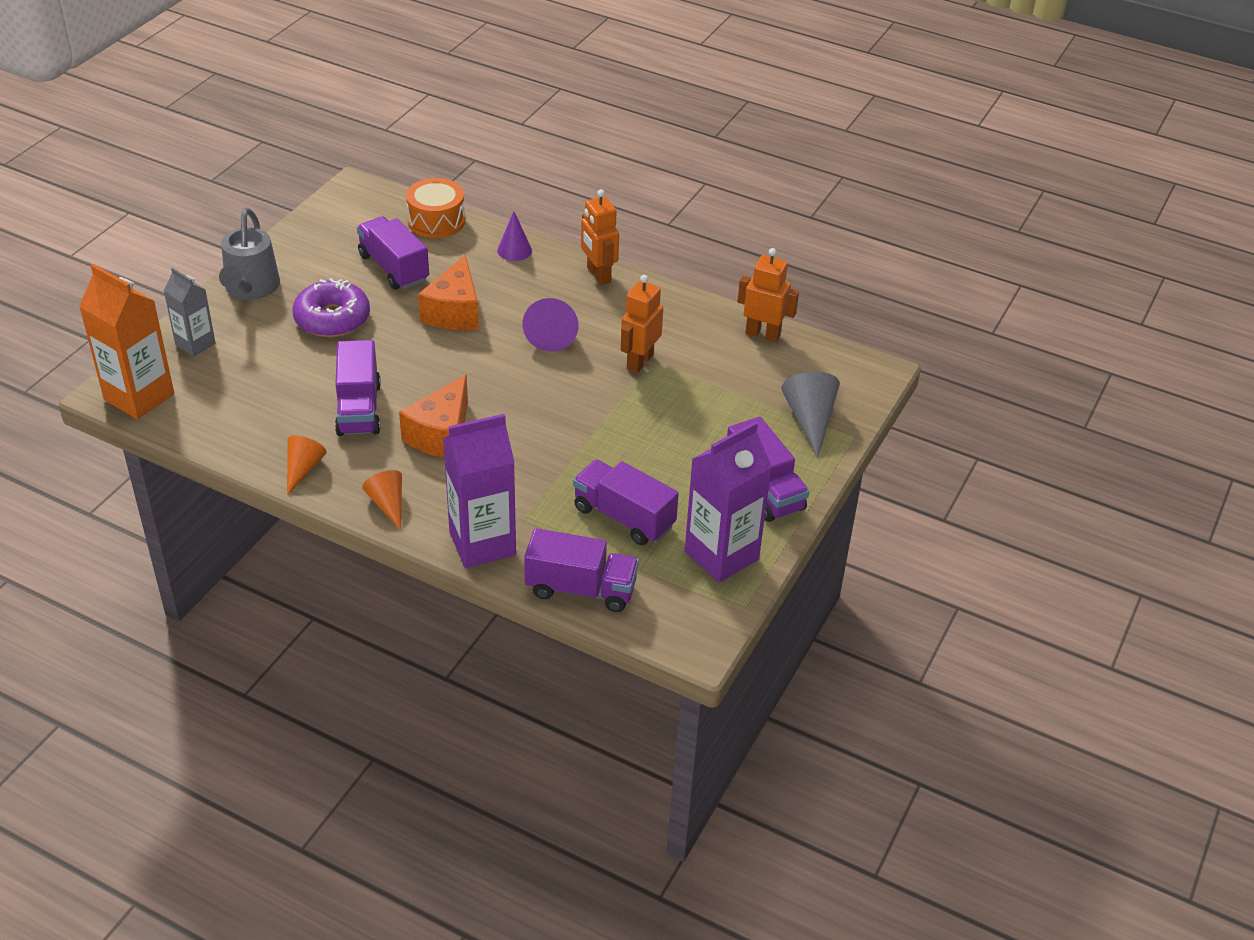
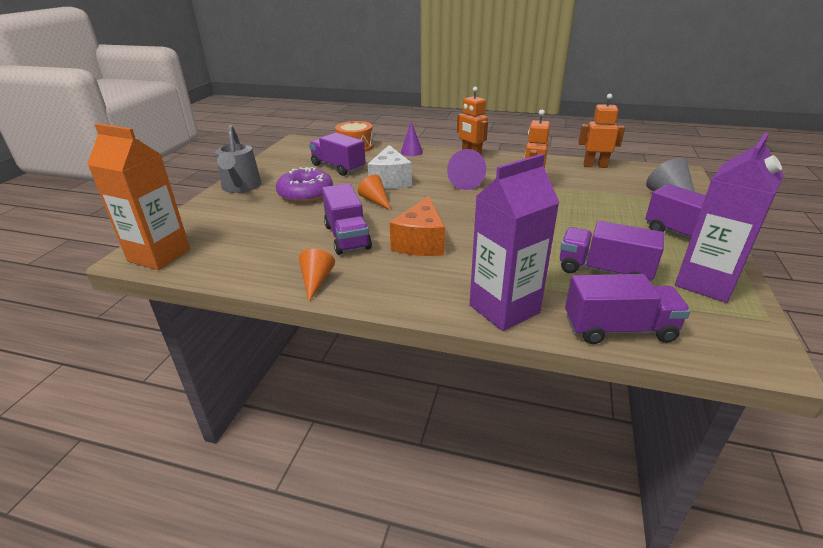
camera: 10 degrees left, 10 degrees down
(195, 344) = (204, 219): grey carton -> none
(388, 504) = (403, 294): orange cone -> orange cone (375, 201)
(454, 312) = (390, 180): orange cheese -> white cheese

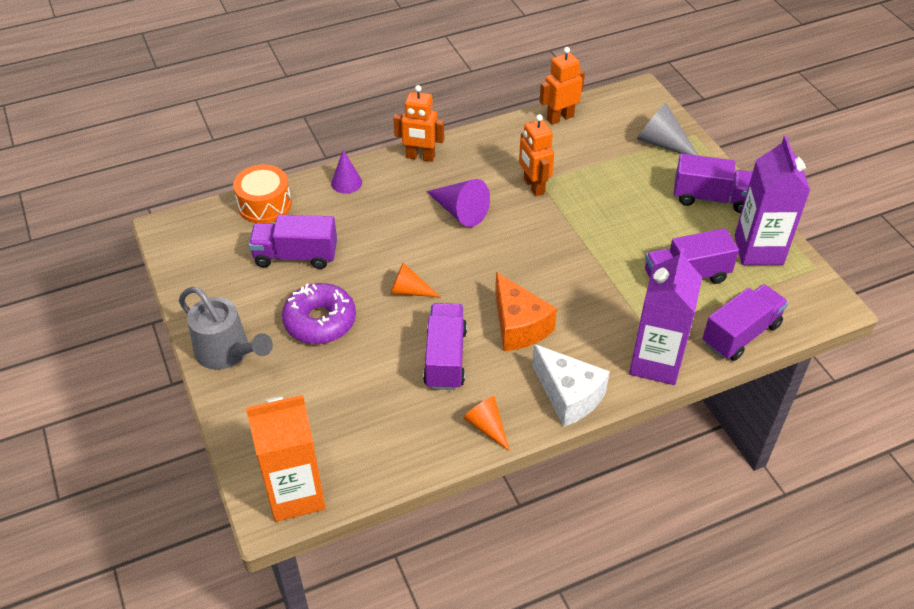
camera: 40 degrees left, 15 degrees up
(347, 237) = (445, 358): purple truck -> purple truck turned 120 degrees counterclockwise
(390, 180) = (384, 249): white cheese -> white cheese (568, 396)

